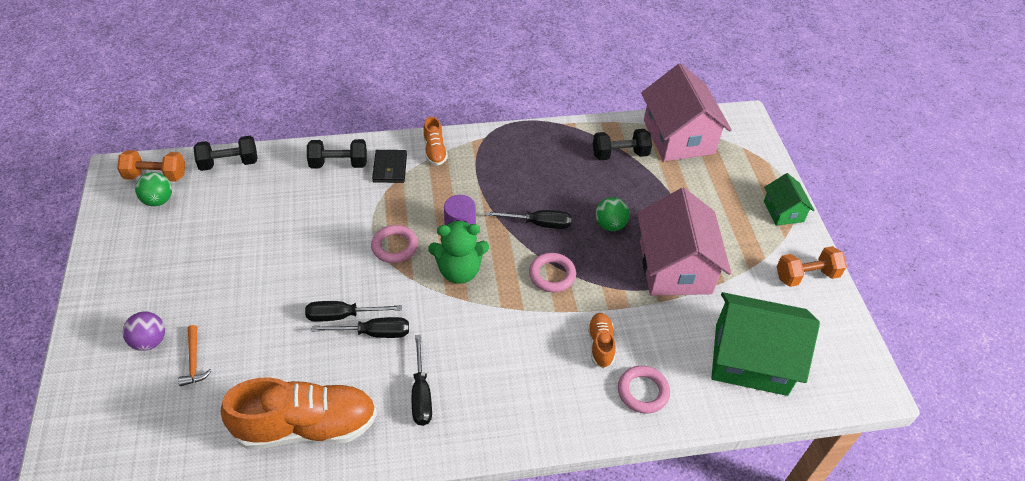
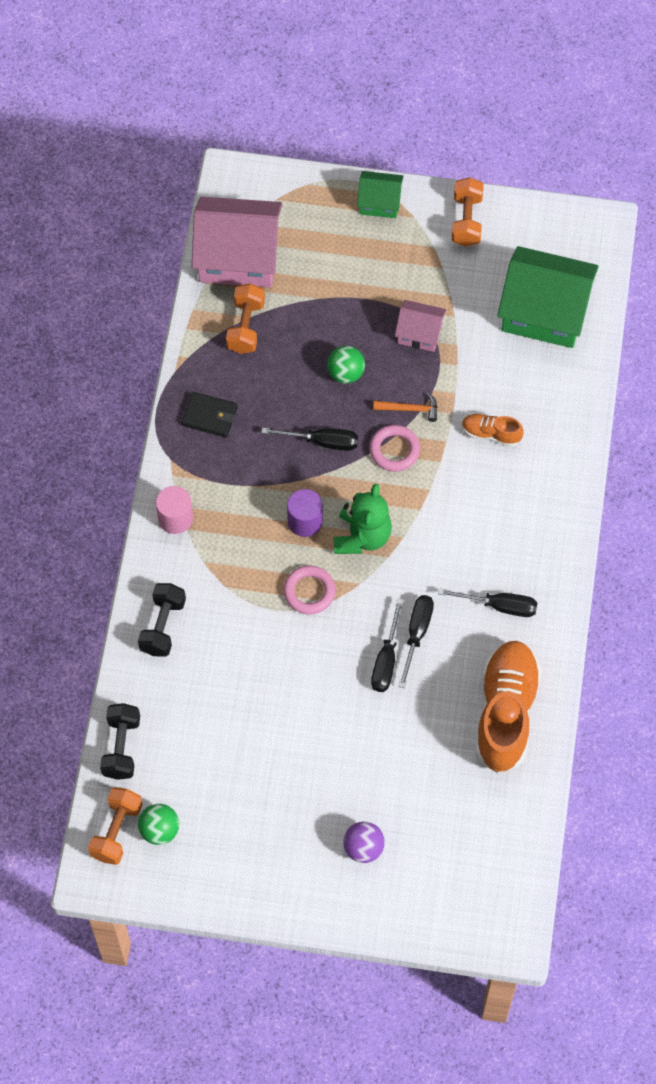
camera: 70 degrees left, 15 degrees up
(194, 361) = (401, 807): orange hammer -> orange hammer (410, 409)
(390, 168) = (188, 572): black wallet -> black wallet (209, 416)
(435, 151) = (175, 518): orange shoe -> pink cylinder
(539, 224) = (322, 442): black screwdriver -> black screwdriver turned 75 degrees clockwise
(620, 154) = (246, 326): black dumbbell -> orange dumbbell
(643, 391) = (552, 416): pink ring -> none
(675, 267) = (419, 333): pink house -> pink house, size x0.51
(751, 359) = (544, 312): green house -> green house turned 75 degrees clockwise

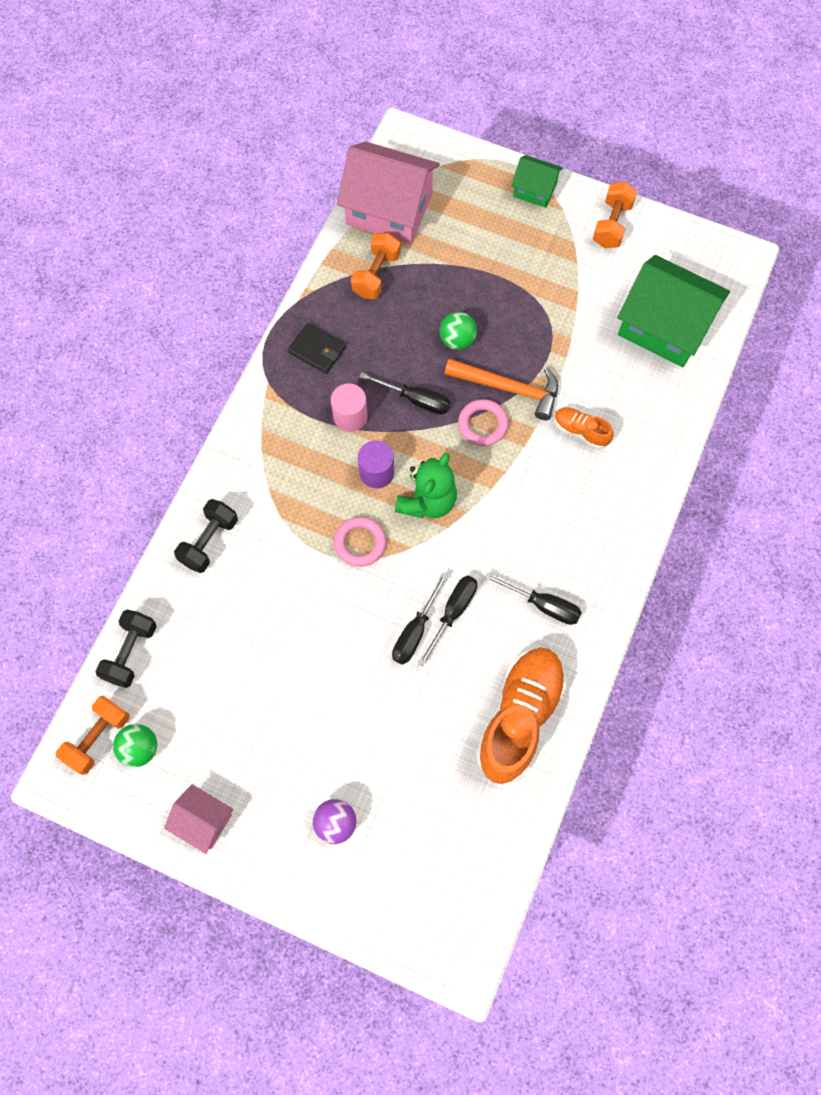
camera: 15 degrees right, 5 degrees up
(175, 518) = (254, 439): pink cylinder -> pink cylinder (350, 416)
(410, 409) = (509, 388): orange hammer -> orange hammer, size x1.80
(419, 333) = (538, 319): pink house -> pink house (203, 821)

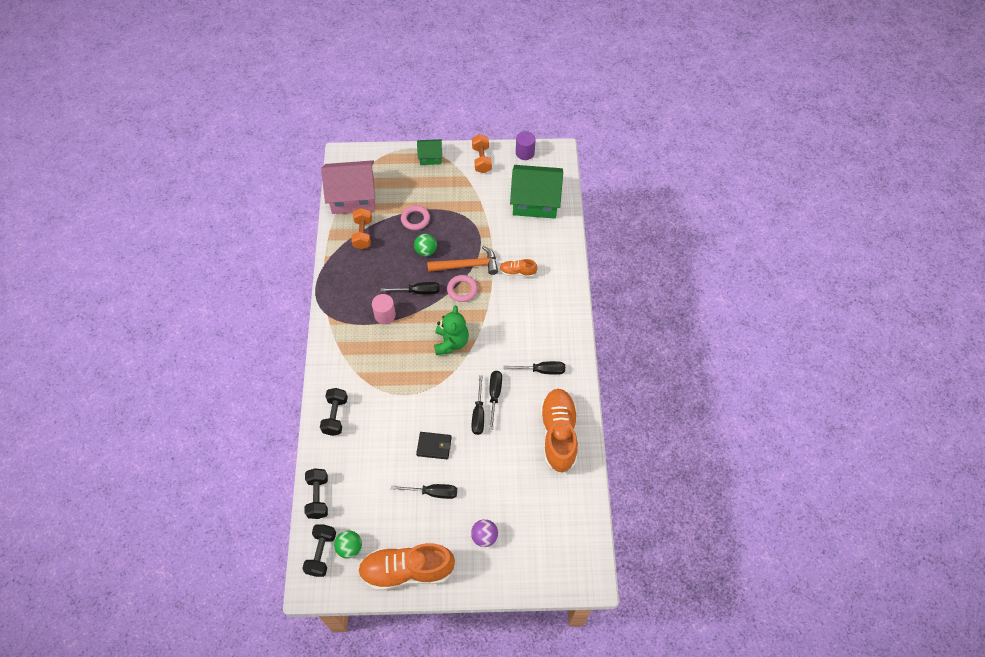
camera: 25 degrees left, 10 degrees down
(98, 738) = (321, 553): orange dumbbell -> black dumbbell
(203, 821) = (407, 570): pink house -> orange shoe
(293, 721) = (433, 492): none -> black screwdriver
(317, 350) = (348, 287): black wallet -> black wallet (434, 446)
(360, 543) = (424, 380): pink ring -> pink ring (415, 219)
(376, 472) = (415, 339): purple cylinder -> purple cylinder (525, 153)

